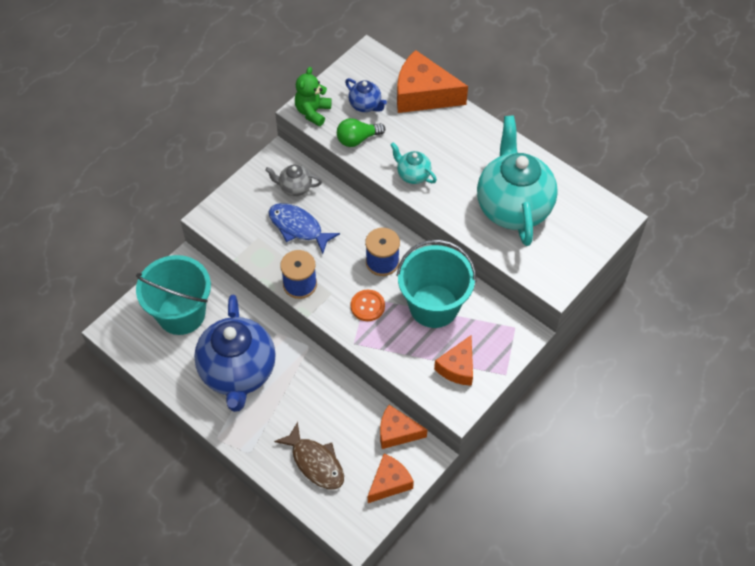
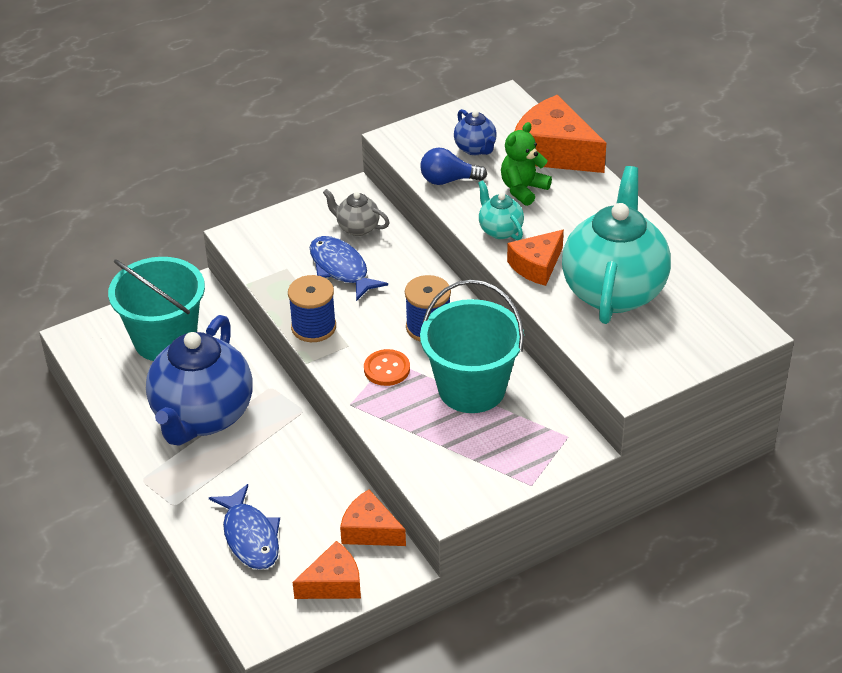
camera: 20 degrees right, 15 degrees down
(313, 112) = (407, 142): green teddy bear -> green teddy bear (523, 189)
(315, 462) = (250, 536): brown fish -> blue fish
(357, 139) = (448, 180): green light bulb -> blue light bulb
(457, 367) = (471, 461): orange cheese -> orange cheese (536, 266)

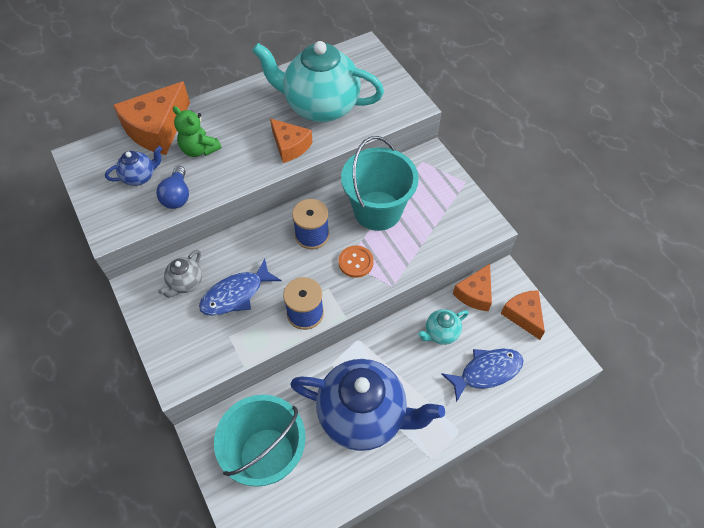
camera: 90 degrees left, 15 degrees up
(500, 230) = (246, 165): turquoise teapot -> turquoise teapot (441, 333)

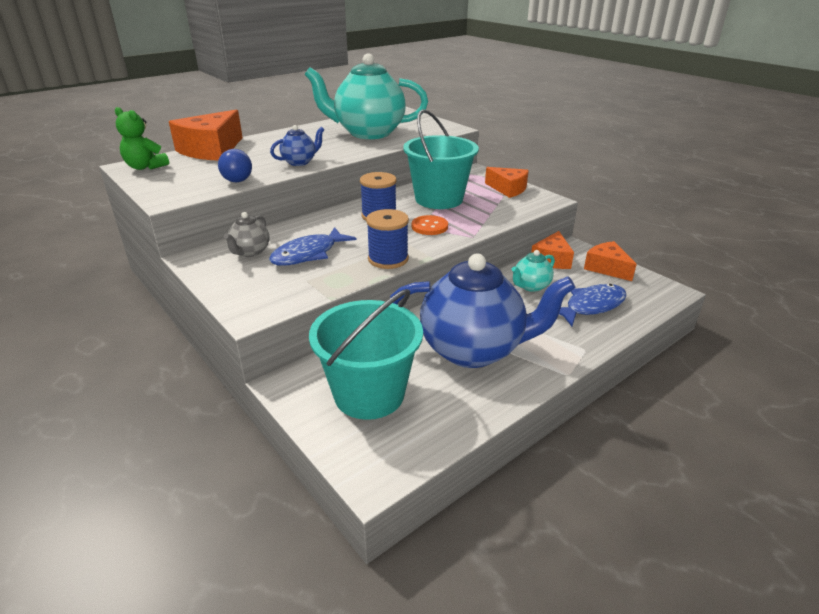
camera: 10 degrees left, 25 degrees down
(140, 177) = (196, 172): blue teapot -> blue teapot (300, 162)
(199, 149) = (256, 156): green teddy bear -> green teddy bear (145, 167)
(290, 146) = (346, 150): orange cheese -> orange cheese (508, 189)

